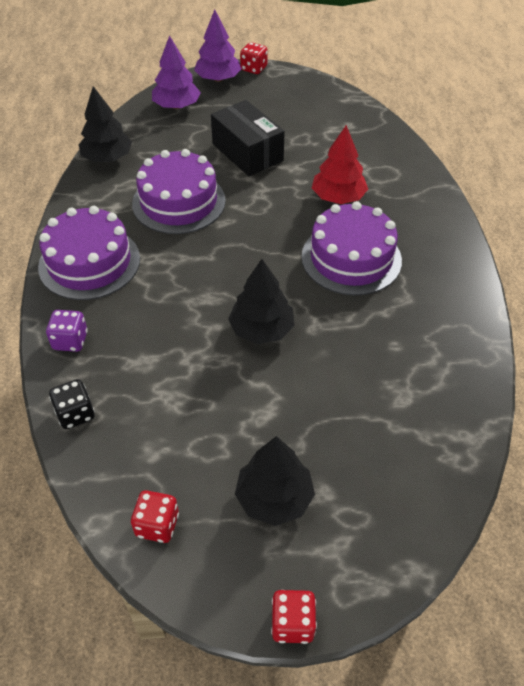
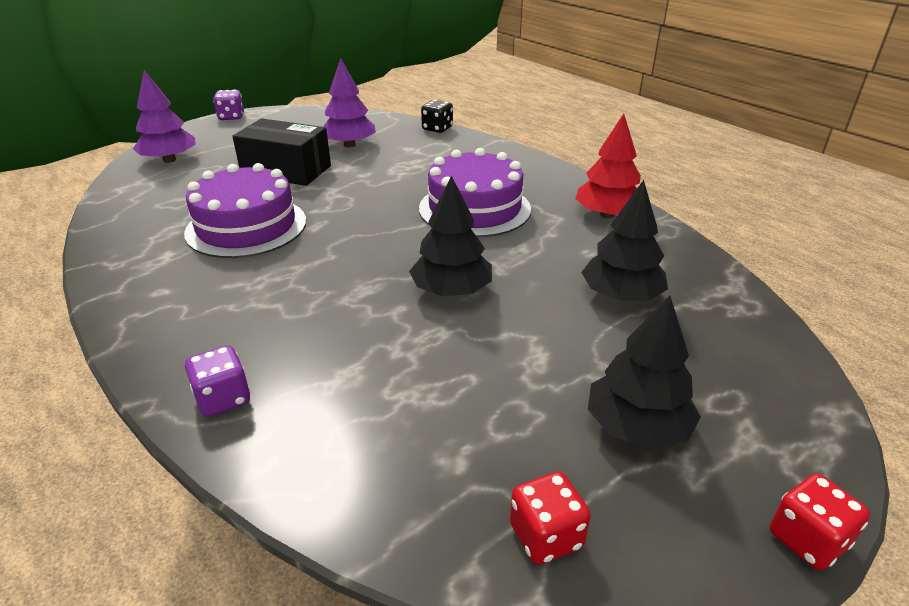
camera: 35 degrees left, 15 degrees down
(75, 414) = (306, 473): black dice -> black dice (437, 129)
(89, 262) = (178, 313): purple cake -> none
(107, 158) = (118, 219): black tree -> black tree (621, 295)
(218, 79) = (199, 132): purple tree -> purple tree (349, 145)
(254, 69) = (231, 117): red dice -> purple dice
(338, 197) = (413, 174): red tree -> red tree (607, 215)

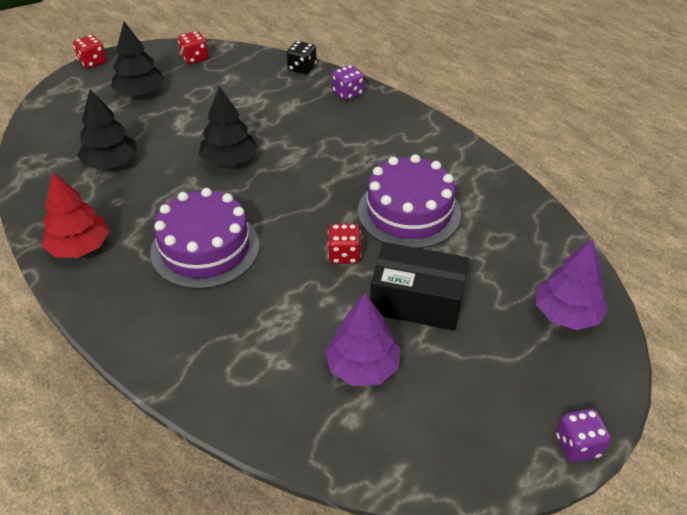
camera: 175 degrees right, 10 degrees up
(335, 198) = (344, 255): none -> red dice
(437, 129) = (245, 427): black dice -> black dice (302, 68)

